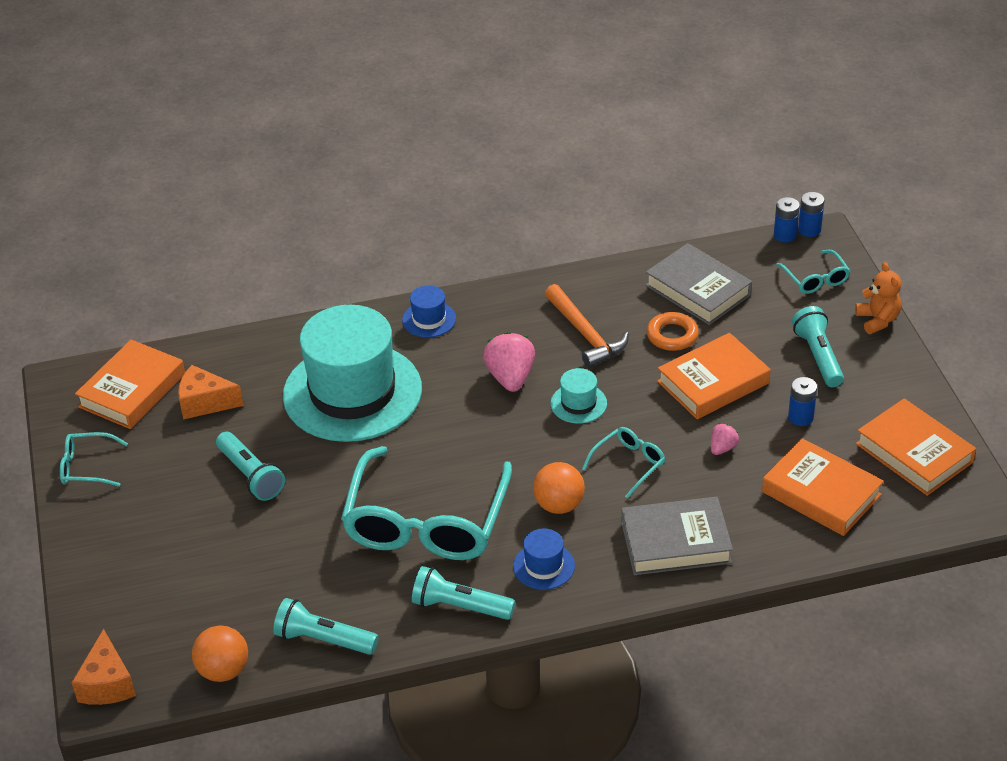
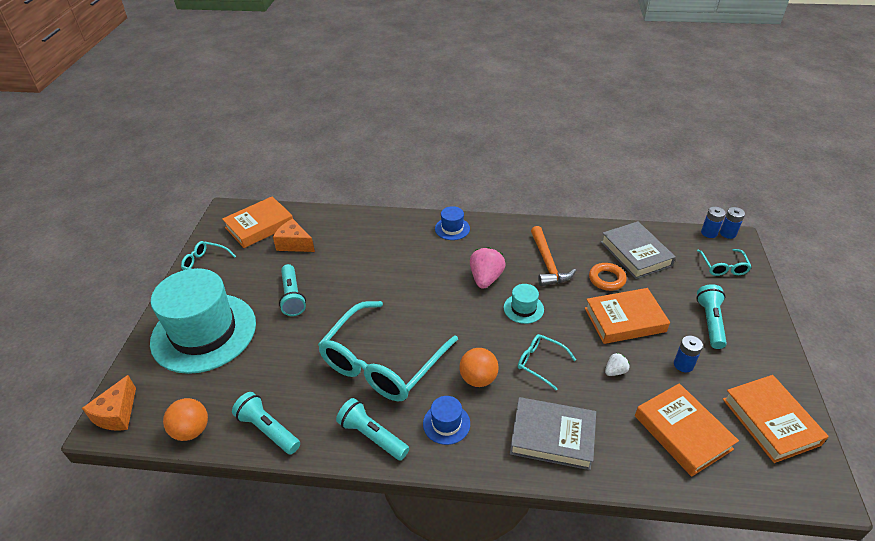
camera: 20 degrees right, 0 degrees up
(352, 392) = (382, 261): turquoise hat -> turquoise hat (204, 332)
(628, 464) = (540, 363): turquoise glasses -> turquoise glasses turned 120 degrees counterclockwise
(722, 448) = (615, 371): pink strawberry -> white strawberry
(877, 320) = (763, 307): orange teddy bear -> none

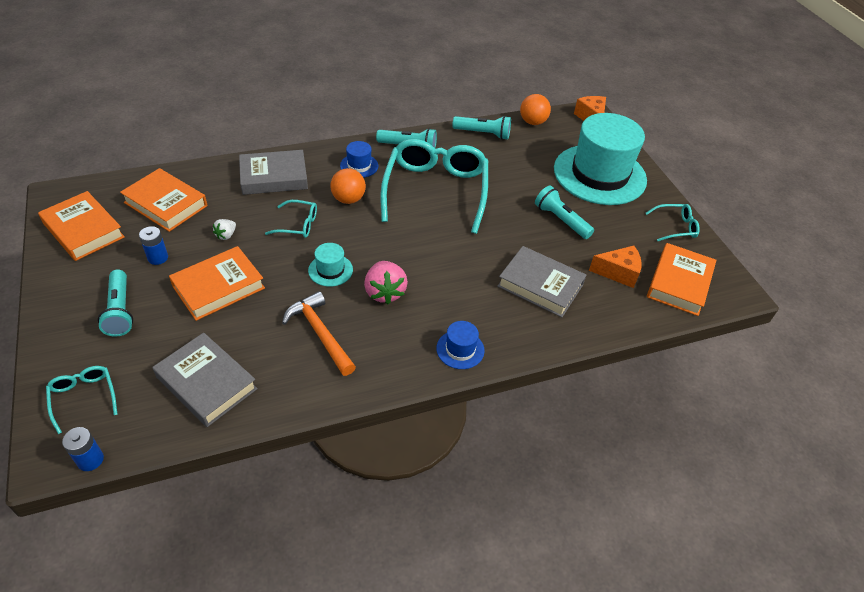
camera: 150 degrees right, 5 degrees up
(362, 251) = (540, 285): none -> grey book
(607, 279) = (243, 332): orange ring -> none
(727, 233) = (59, 469): blue battery -> none

